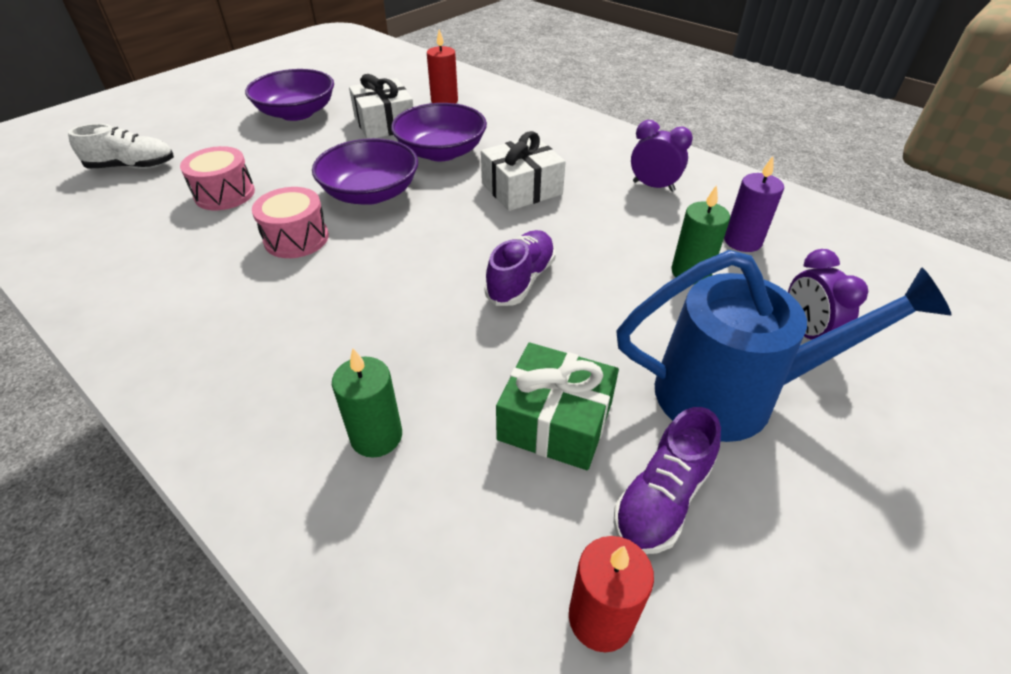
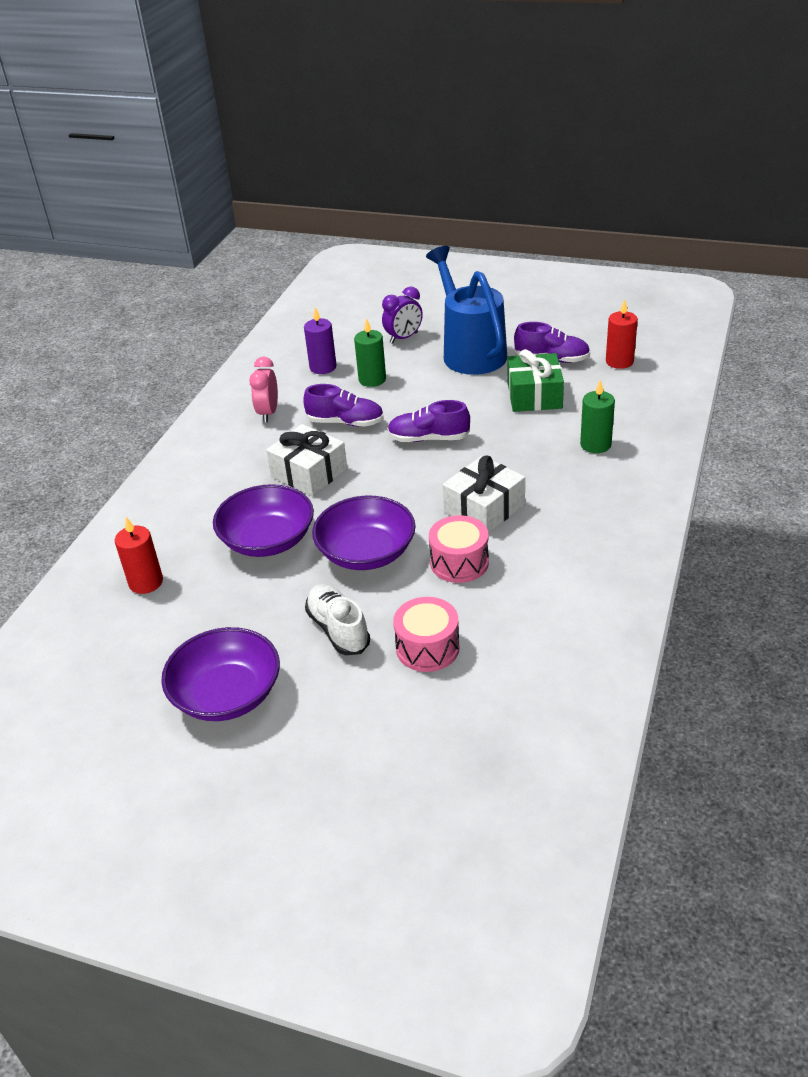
camera: 110 degrees left, 5 degrees down
(132, 167) = (426, 762): white shoe -> white shoe (338, 629)
(384, 123) = (223, 605): white gift -> white gift (484, 508)
(600, 230) = (345, 422): none -> purple shoe
(653, 186) = (268, 413): purple clock -> pink clock

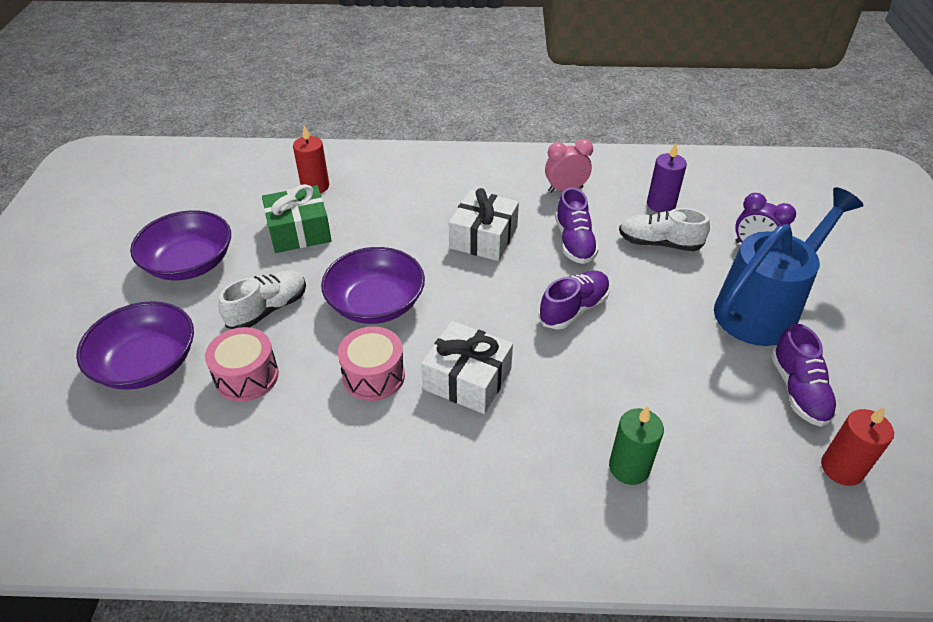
camera: 70 degrees right, 5 degrees up
(267, 540) = (380, 237): purple bowl -> purple bowl (147, 364)
(372, 379) = (659, 243): green candle -> white shoe
(428, 438) = (573, 309): purple shoe -> purple shoe turned 60 degrees clockwise
(534, 395) = (705, 386): green gift -> green gift (299, 231)

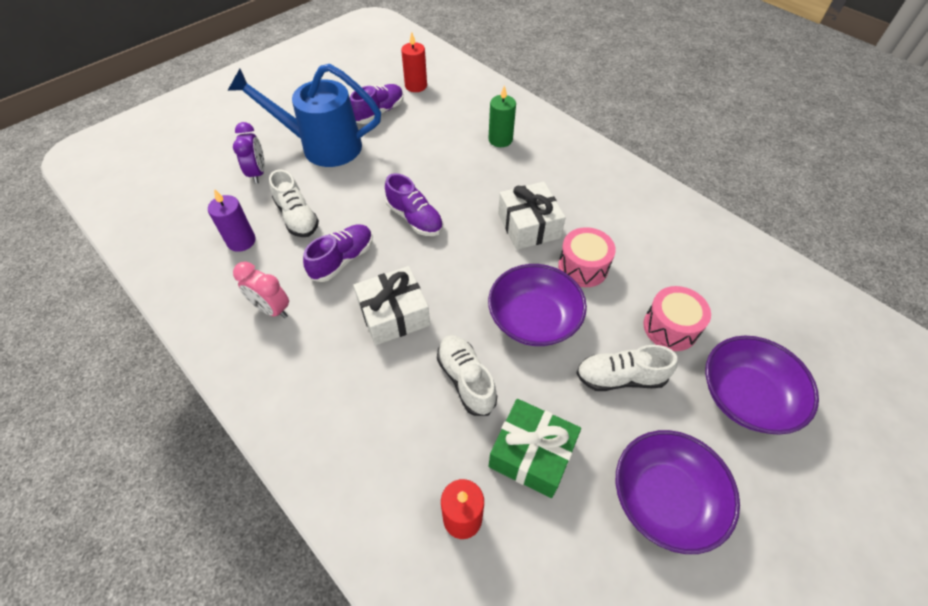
camera: 135 degrees left, 10 degrees up
(384, 238) = (466, 379): none -> white shoe
(573, 309) = (415, 218): purple shoe -> purple shoe turned 135 degrees counterclockwise

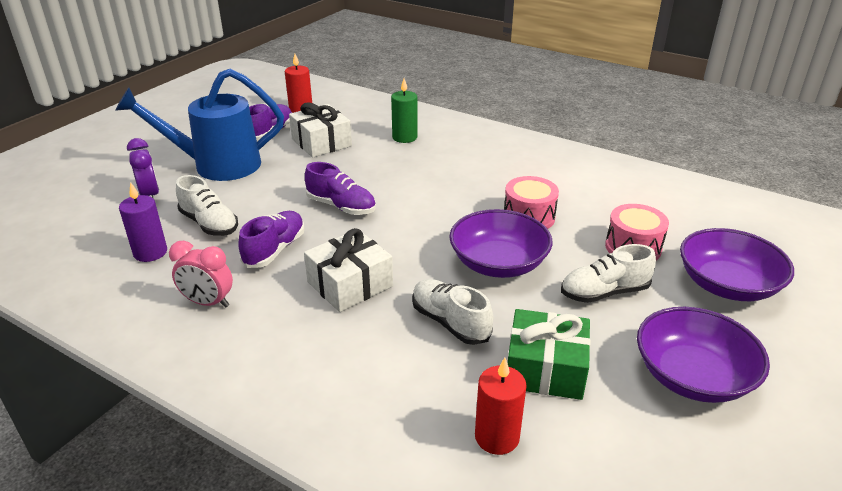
camera: 15 degrees left, 20 degrees down
(528, 226) = (461, 195): white gift -> white gift (321, 142)

